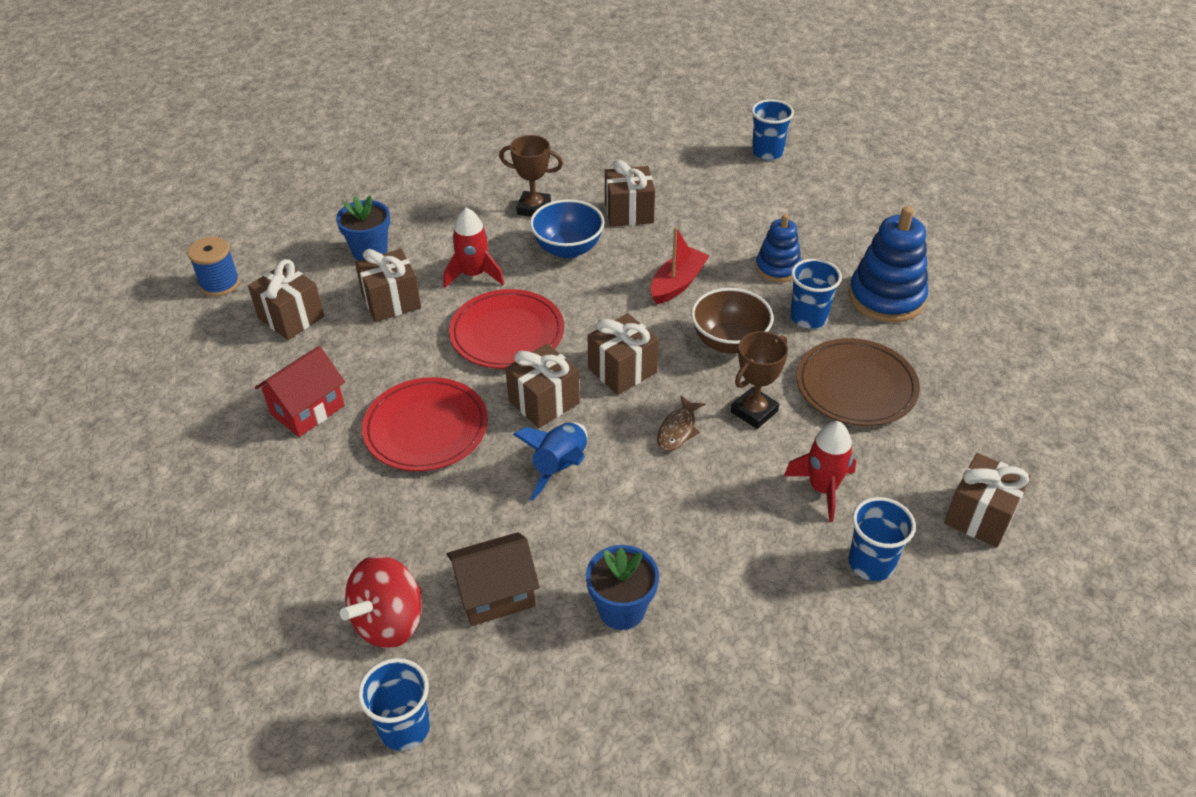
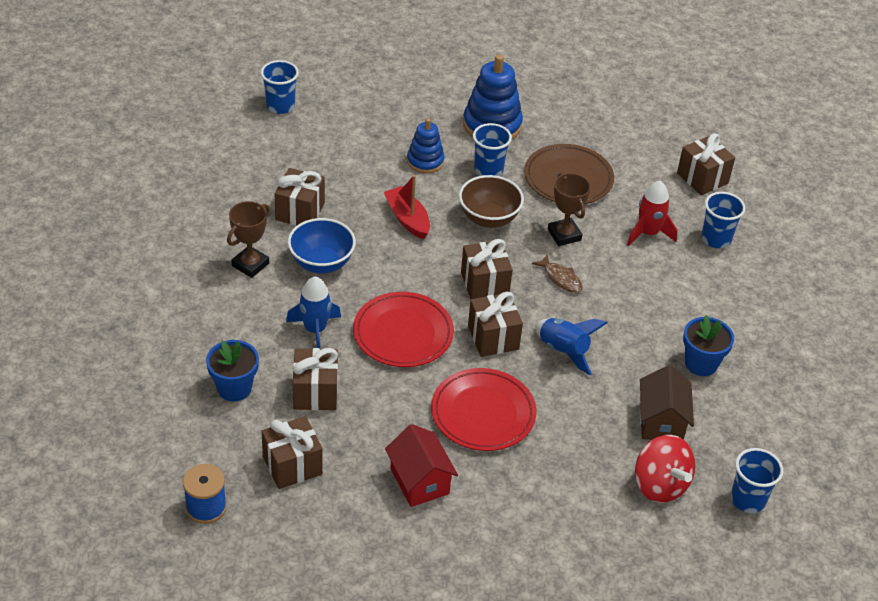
camera: 70 degrees left, 0 degrees up
(474, 274) = (315, 330): red rocket -> blue rocket

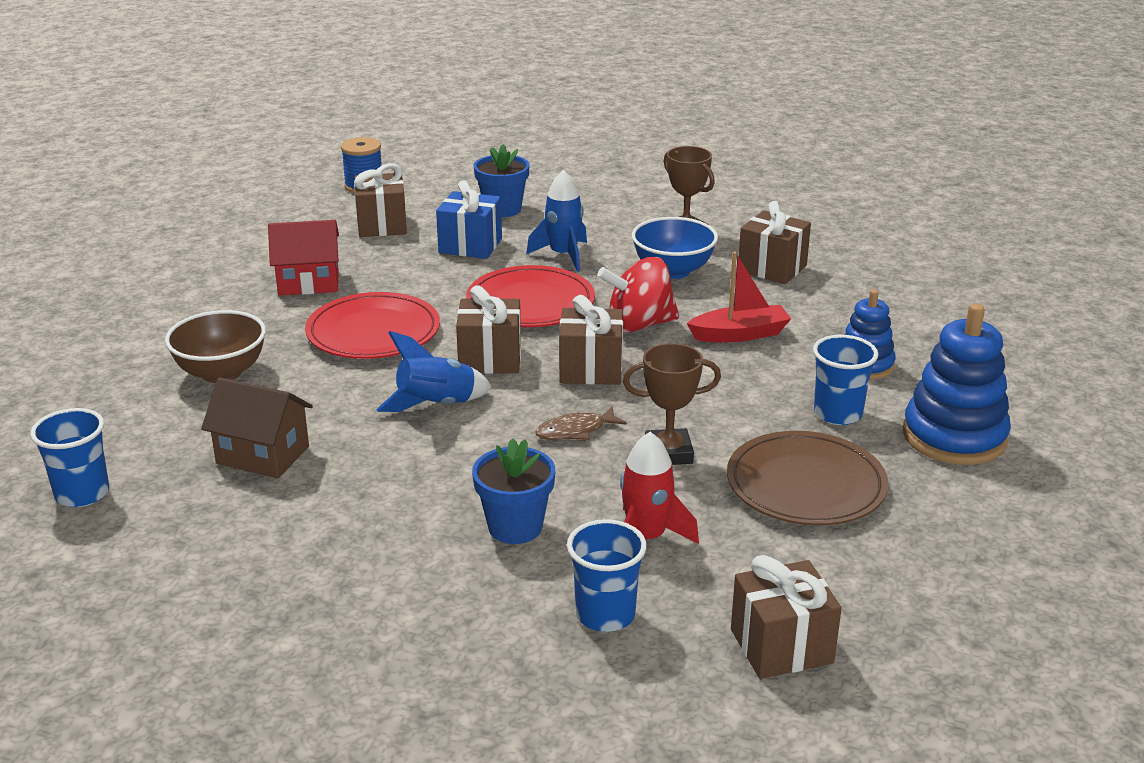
camera: 110 degrees right, 15 degrees down
(280, 106) = (996, 278): blue cup -> none
(315, 392) = (470, 246): brown gift -> blue gift
(489, 218) = (724, 395): brown bowl -> brown bowl (221, 373)
(660, 485) = (168, 429): red spinning top -> red spinning top (639, 325)
(701, 363) = (338, 518): blue flower pot -> blue flower pot (515, 527)

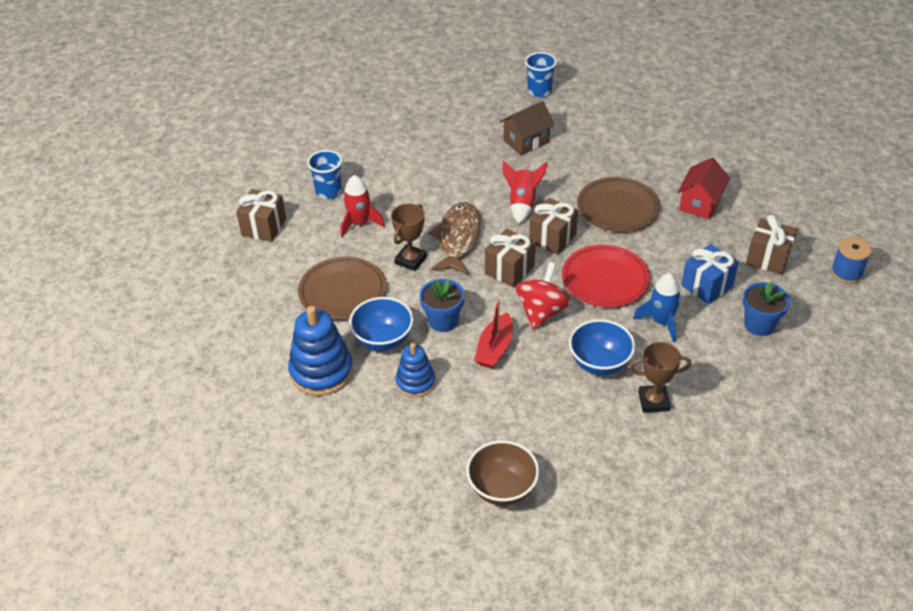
camera: 125 degrees right, 15 degrees up
(221, 373) = (614, 148): brown bowl -> brown bowl (502, 489)
(373, 332) = (617, 208): red plate -> brown plate
(436, 405) = (522, 203): blue rocket -> red rocket
(515, 527) = (404, 191): blue flower pot -> blue flower pot (443, 321)
(575, 431) = (458, 239): brown fish -> brown fish, size x1.95
(772, 268) = (565, 415): brown gift -> none
(838, 414) = (383, 339): blue cup -> blue bowl

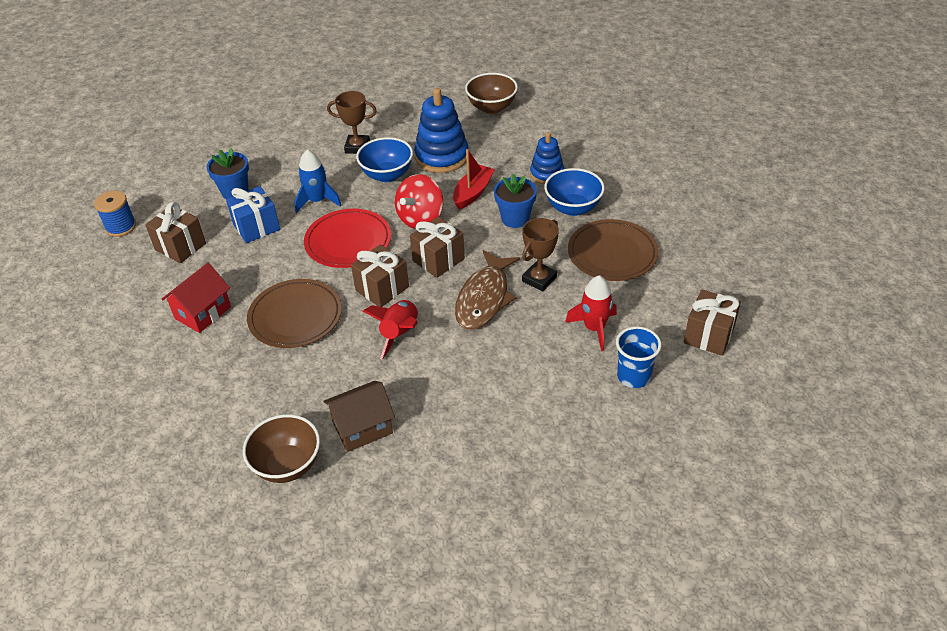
camera: 170 degrees left, 0 degrees up
(321, 371) = (629, 188): blue stacking toy -> blue stacking toy (442, 157)
(539, 91) = (307, 527): blue cup -> none
(568, 117) = (287, 465): none -> brown bowl

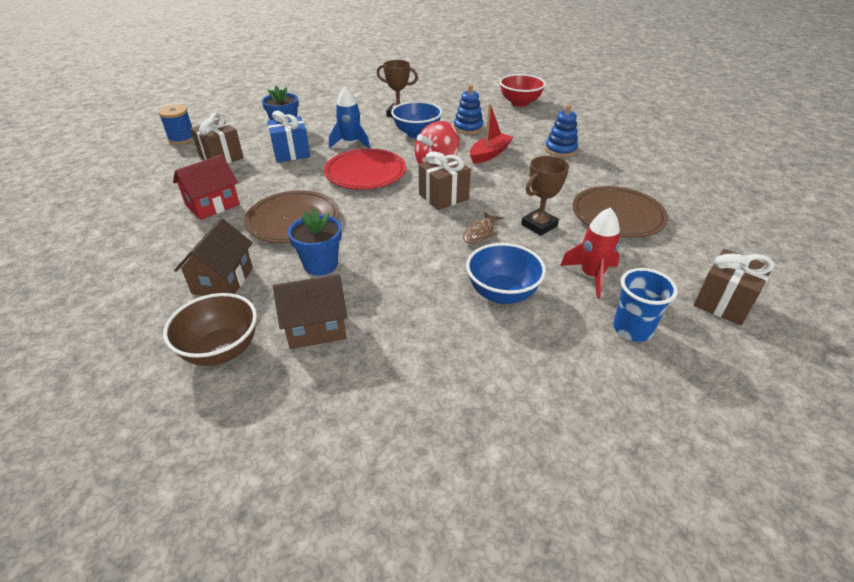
camera: 10 degrees right, 5 degrees down
(256, 397) = (223, 281): none -> brown house
(382, 288) = (383, 211): brown gift -> none
(400, 334) = (386, 249): red rocket -> none
(442, 157) = (468, 128): blue stacking toy -> blue stacking toy, size x0.61
(484, 298) = (480, 233): brown fish -> brown fish, size x0.51
(491, 107) = (520, 103): brown bowl -> red bowl
(515, 218) = (524, 176): blue flower pot -> blue flower pot (320, 265)
(573, 208) = (582, 176): blue bowl -> blue bowl (502, 293)

